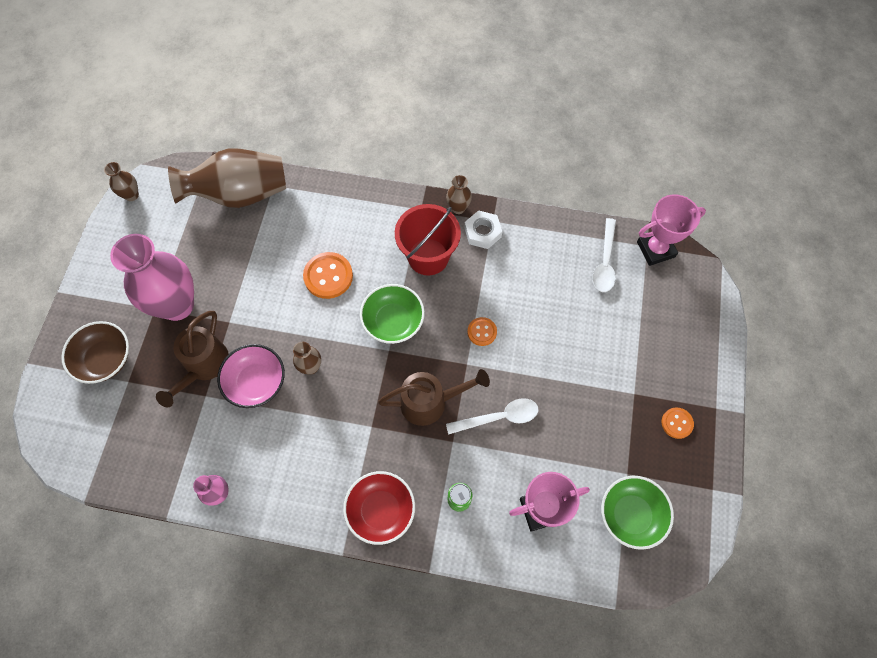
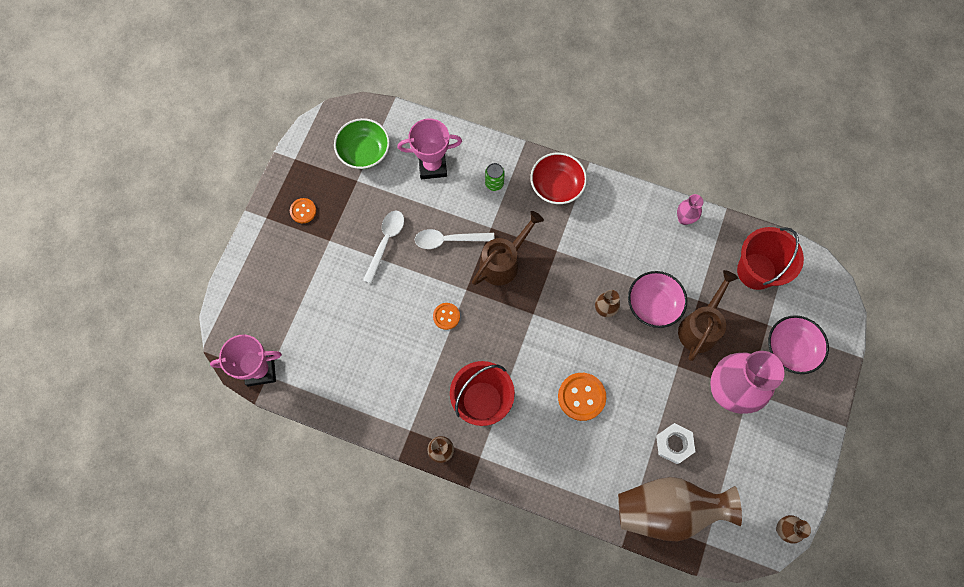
camera: 170 degrees left, 5 degrees up
(105, 359) = (790, 349): brown bowl -> pink bowl
(135, 441) = (756, 271): none -> red bucket
(393, 321) = (525, 340): green bowl -> none
(430, 402) = (503, 262): brown watering can -> brown watering can turned 135 degrees clockwise
(482, 232) = (423, 419): white nut -> white nut (674, 444)
(604, 262) = (313, 365): white spoon -> white spoon (386, 242)

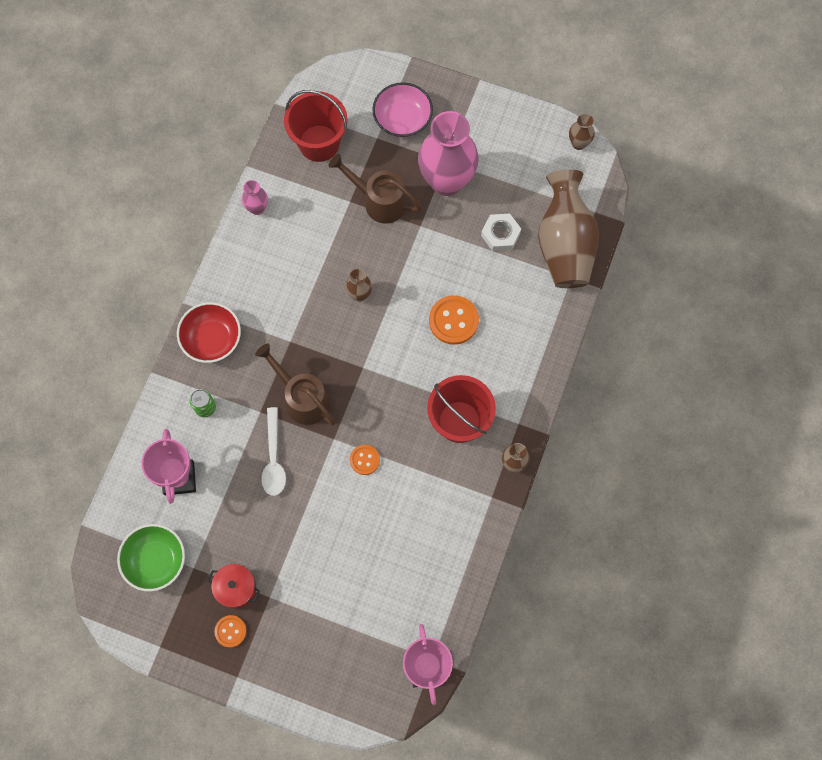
camera: 90 degrees left, 0 degrees up
(338, 214) = (236, 588): none -> red pot
(386, 242) = (274, 530): white spoon -> none
(653, 304) = (354, 245): pink bowl -> none

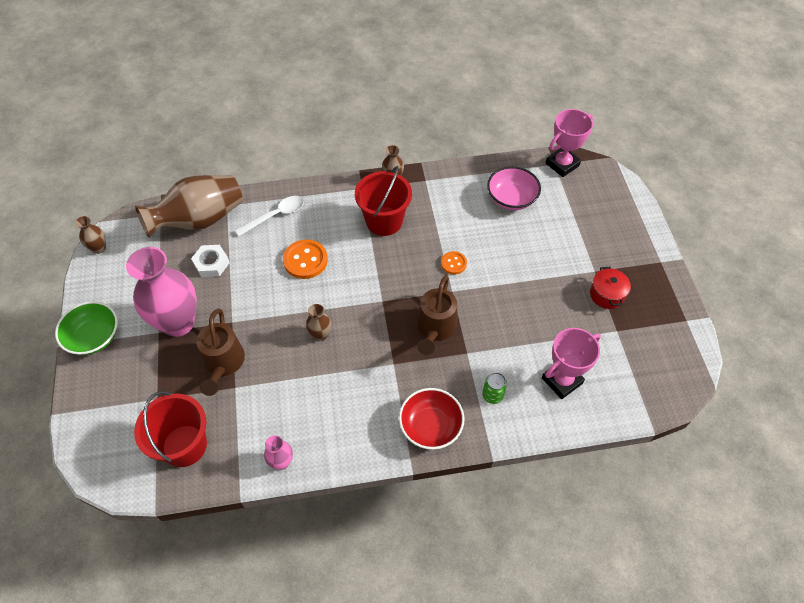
camera: 120 degrees left, 15 degrees down
(155, 560) = (634, 359): green bowl -> green bowl (94, 337)
(230, 631) = (637, 282): orange button -> none
(273, 458) = (496, 322): white spoon -> white spoon (275, 215)
(402, 119) = (127, 387): pink bowl -> pink bowl (511, 198)

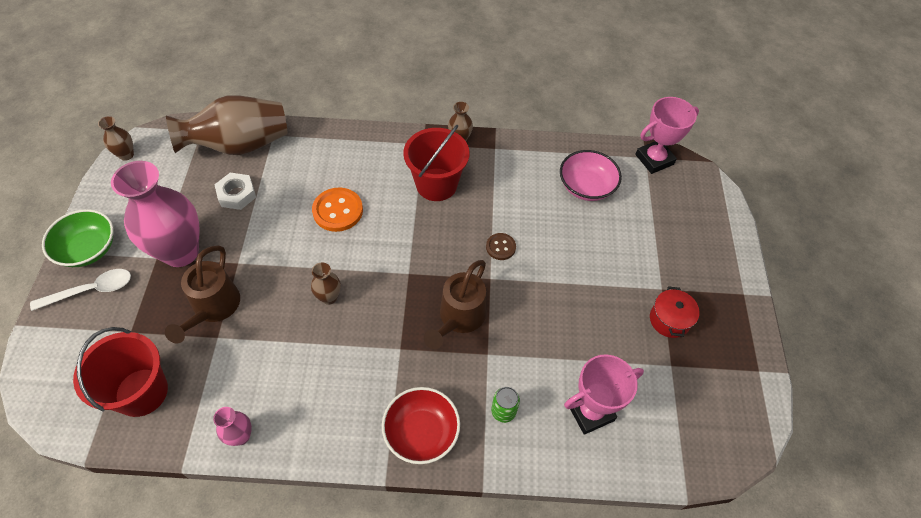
camera: 10 degrees right, 0 degrees up
(275, 215) = (321, 156): white spoon -> white spoon (91, 290)
(453, 263) = (500, 247): orange button -> brown button

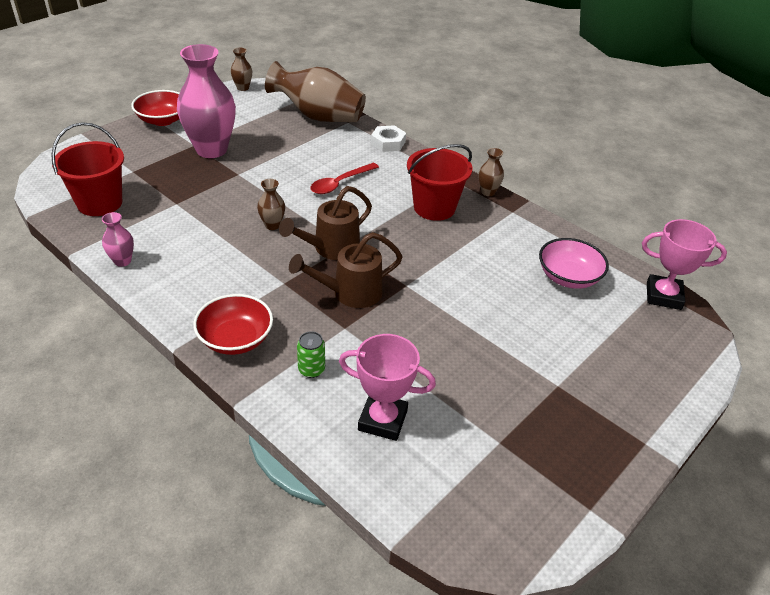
camera: 40 degrees right, 15 degrees down
(88, 249) = (163, 120): green bowl -> red bowl
(91, 290) = (138, 140): white spoon -> none
(213, 308) = (193, 188): brown watering can -> brown watering can (331, 248)
(237, 194) = (283, 140): white nut -> white nut (388, 143)
(338, 211) = (340, 183): orange button -> red spoon
(500, 247) = (439, 272): brown button -> none
(669, 320) = (538, 410): red pot -> none

